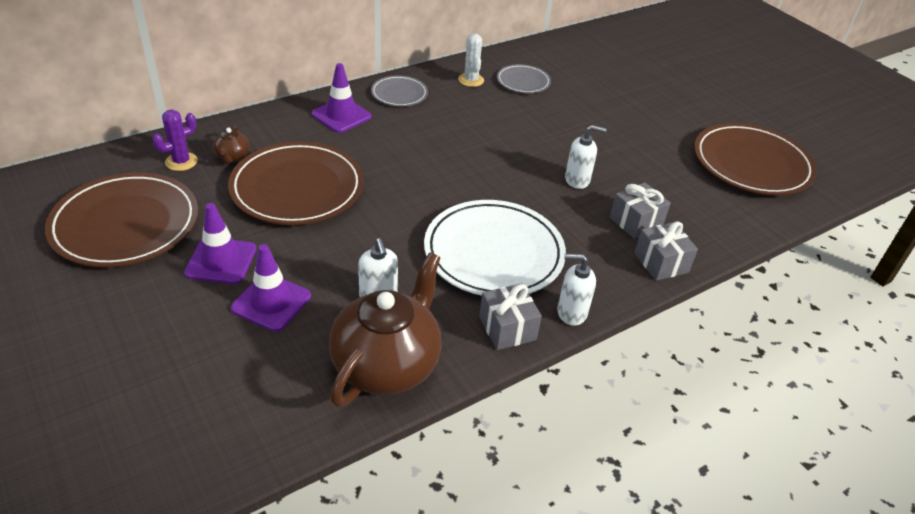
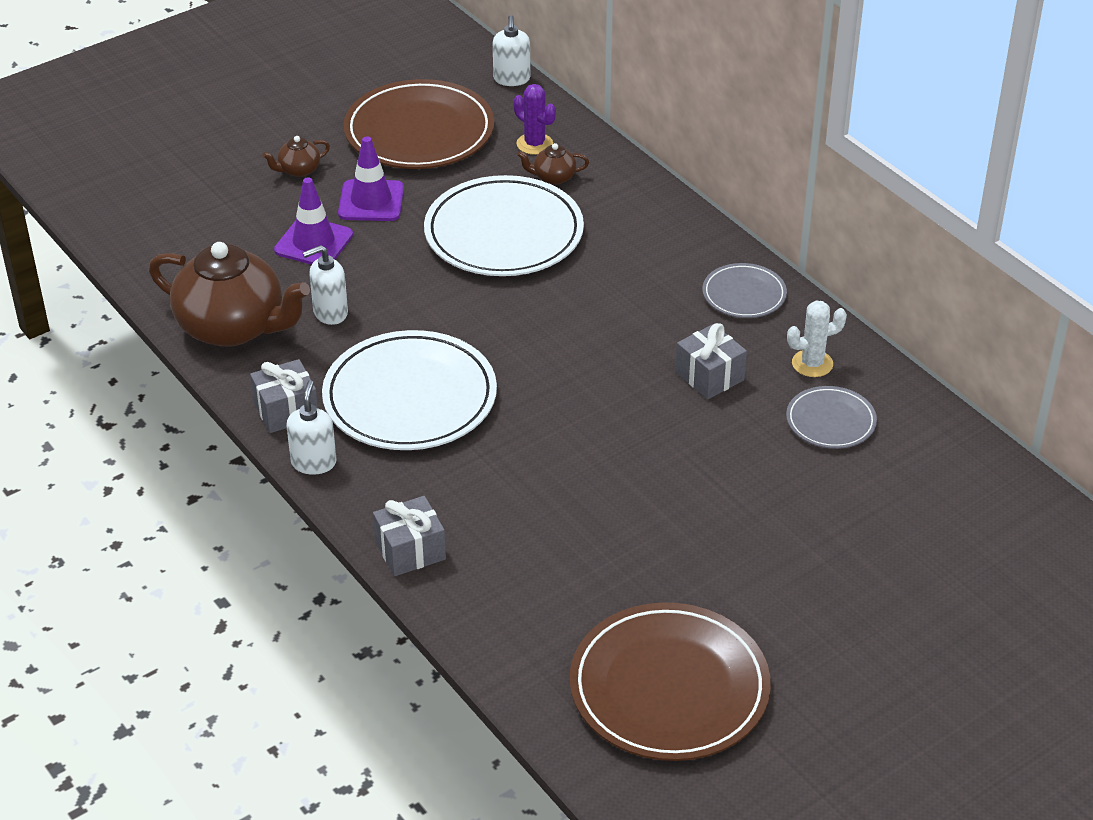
camera: 90 degrees right, 0 degrees up
(146, 309) = (298, 170): none -> brown teapot
(297, 188) = (504, 233): brown plate -> white plate
(341, 115) = (669, 248): purple traffic cone -> none
(577, 180) = (576, 476): white soap dispenser -> white soap dispenser (511, 79)
(636, 222) = (492, 532): grey gift -> grey gift (709, 376)

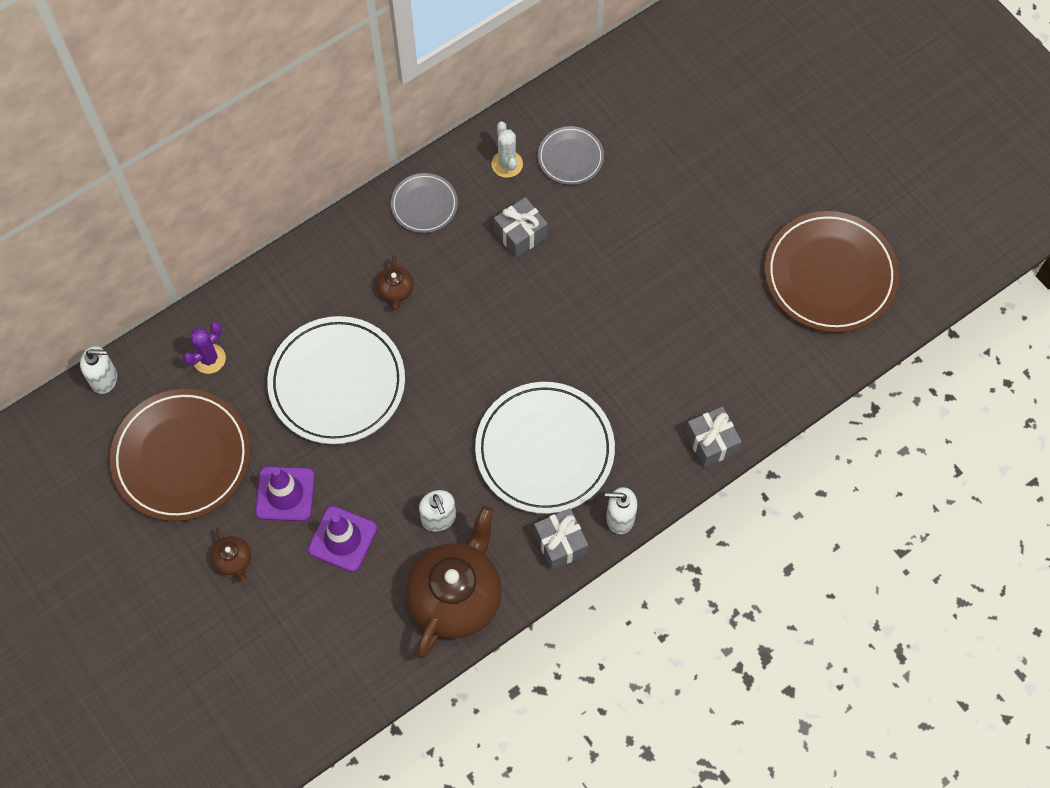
camera: 90 degrees left, 25 degrees up
(553, 177) = (260, 343): brown teapot -> brown teapot (396, 290)

